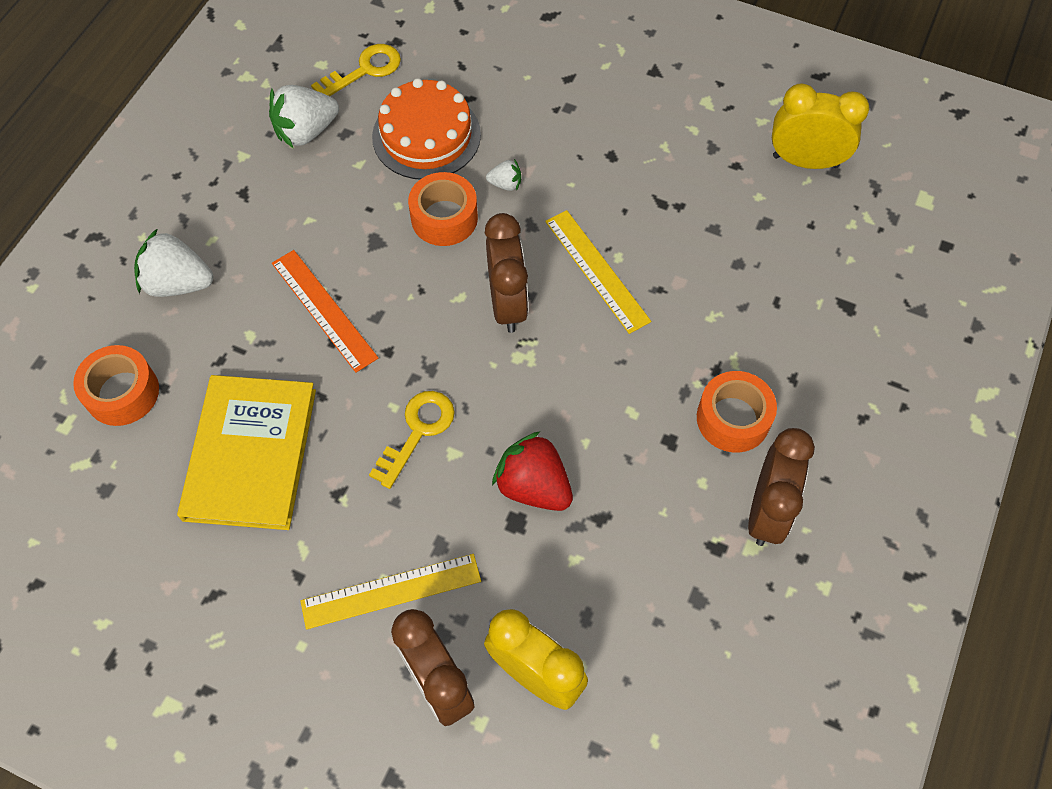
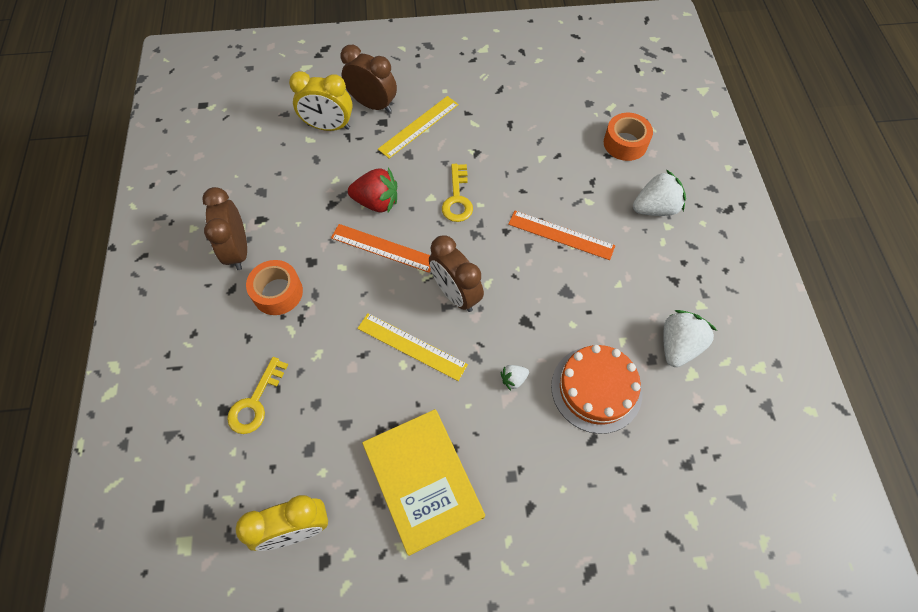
camera: 150 degrees right, 0 degrees up
(250, 454) = (535, 148): yellow book -> yellow book (423, 480)
(364, 70) = (686, 421): yellow key -> yellow key (255, 402)
(444, 218) = (536, 331): orange tape -> none
(563, 410) = (383, 248): none -> orange ruler

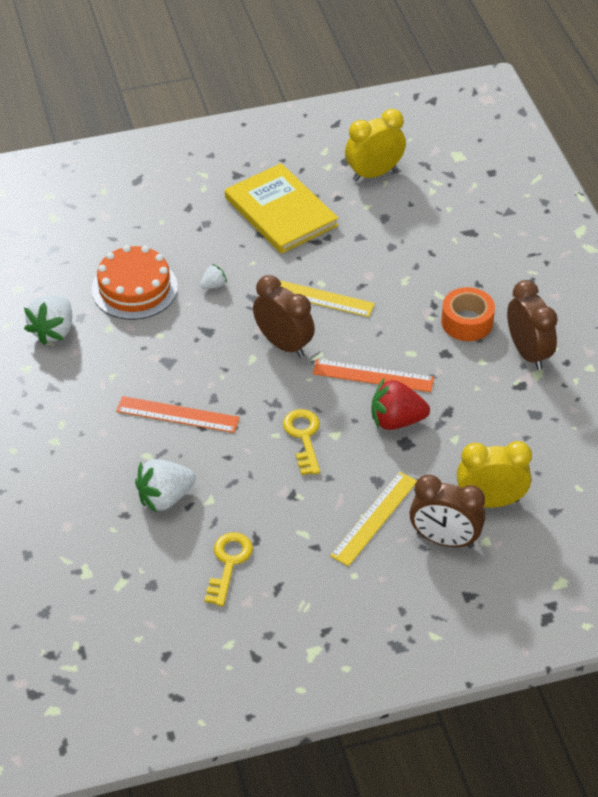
camera: 170 degrees right, 15 degrees down
(255, 402) = (446, 240): yellow key -> yellow key (228, 563)
(625, 143) = (102, 533): orange tape -> none
(655, 208) = (68, 458): white strawberry -> white strawberry (165, 498)

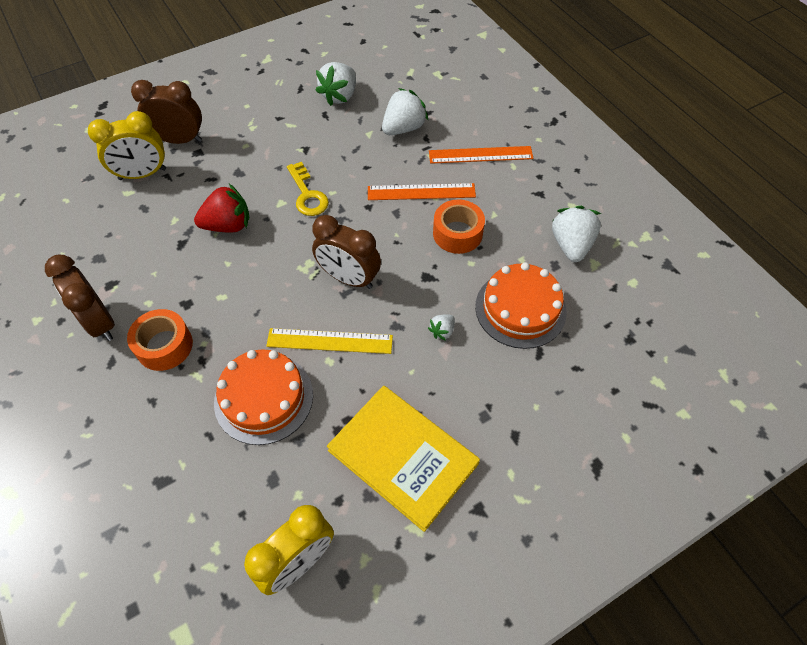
camera: 165 degrees right, 10 degrees up
(159, 364) = (457, 233): none -> orange tape
(228, 563) = (340, 96): yellow key -> white strawberry
(373, 376) = (255, 264): orange ruler -> orange ruler (480, 155)
(374, 518) = (237, 145): yellow ruler -> none
(383, 268) = (263, 398): none -> orange cake

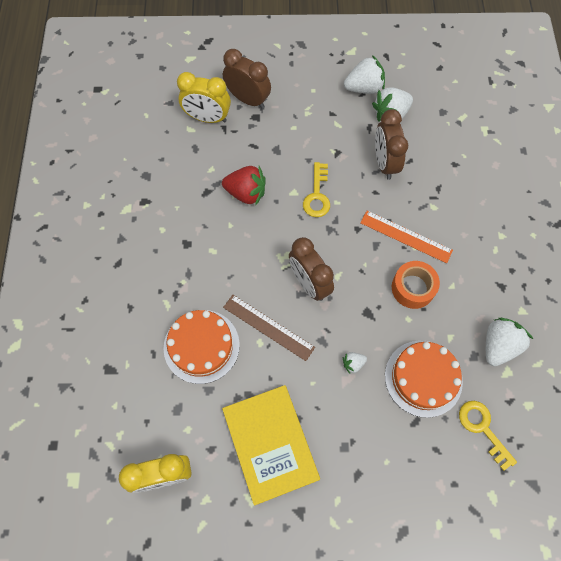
camera: 30 degrees right, 10 degrees up
(100, 322) = (124, 228): brown clock -> brown clock (384, 163)
(164, 346) = (157, 269): orange tape -> none
(330, 341) = (268, 327): yellow ruler -> brown ruler
(403, 128) = (425, 170): white strawberry -> white strawberry (364, 88)
(480, 155) = (474, 226): orange ruler -> none
(606, 325) = (482, 428): none -> yellow key

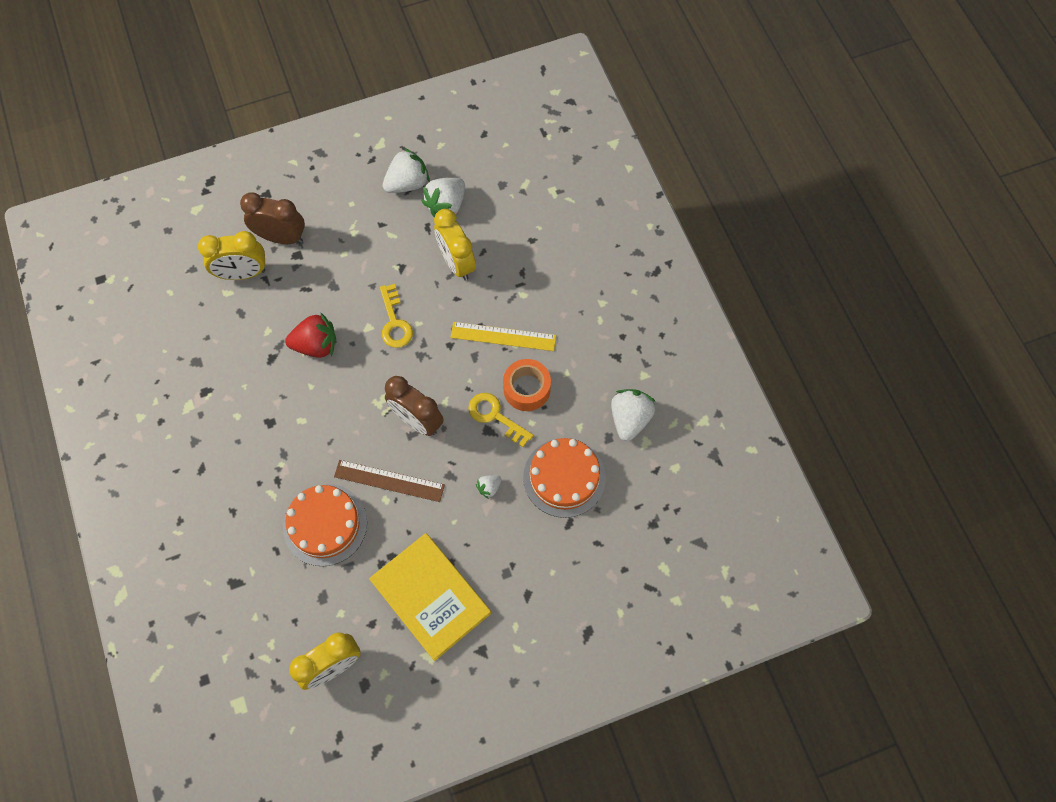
camera: 20 degrees left, 0 degrees up
(384, 163) = (456, 263): brown clock -> yellow clock
(405, 236) = (503, 336): orange ruler -> yellow ruler
(482, 428) = (636, 506): yellow key -> yellow key (495, 416)

